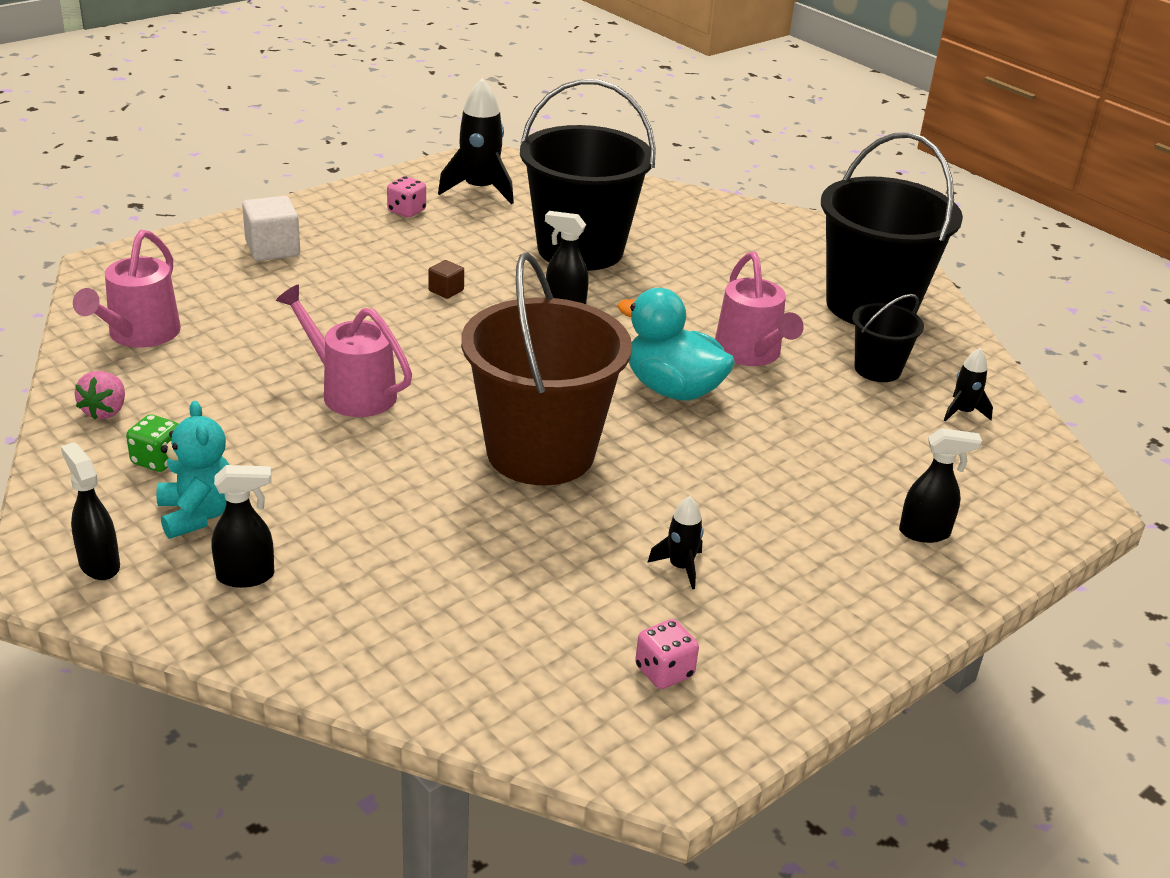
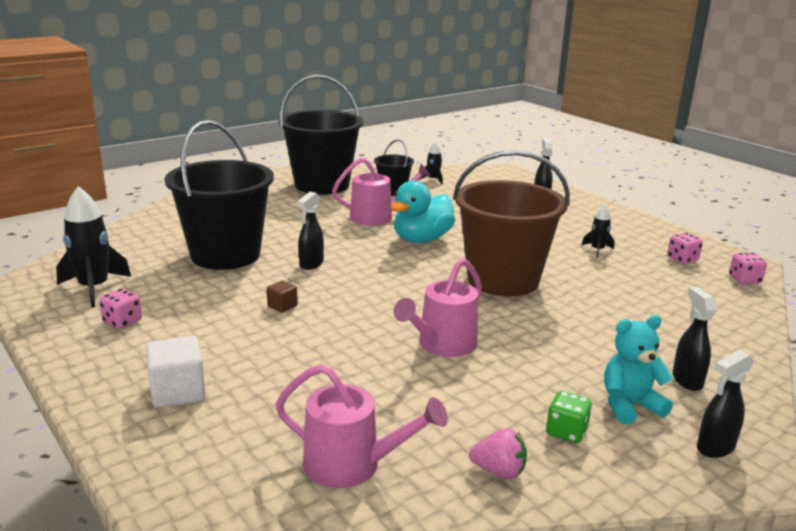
camera: 85 degrees left, 10 degrees down
(583, 738) = (744, 280): none -> pink dice

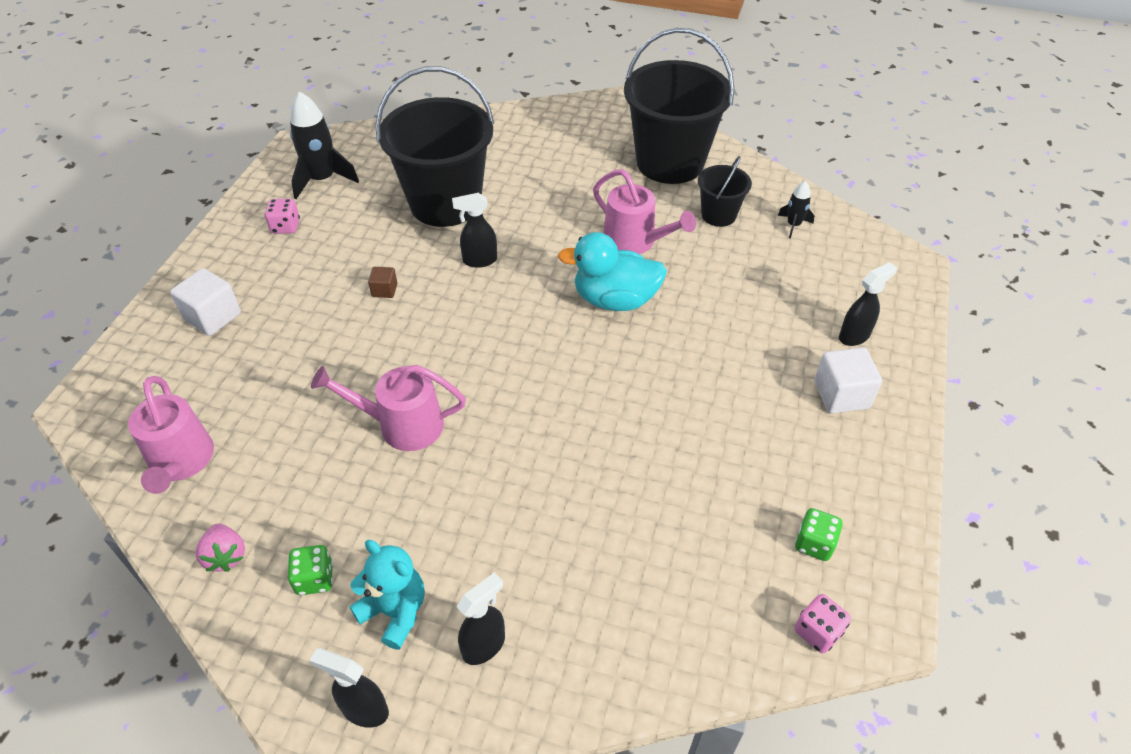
camera: 55 degrees right, 25 degrees up
(503, 280) = (581, 404): brown bucket -> none
(581, 216) = (841, 395): none -> white cube
(597, 250) = (749, 450): black rocket -> none
(682, 259) = (814, 544): pink dice -> green dice

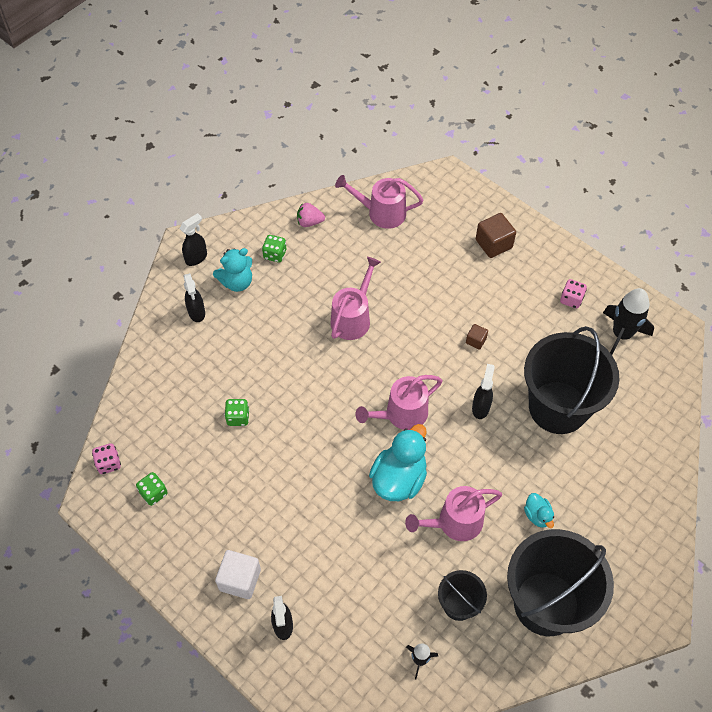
camera: 115 degrees right, 10 degrees up
(213, 317) = (493, 244): white cube -> brown cube
(529, 324) = (401, 414): none -> pink watering can
(584, 188) = (537, 515): none -> turquoise duck
(637, 495) = (238, 417): none -> green dice

